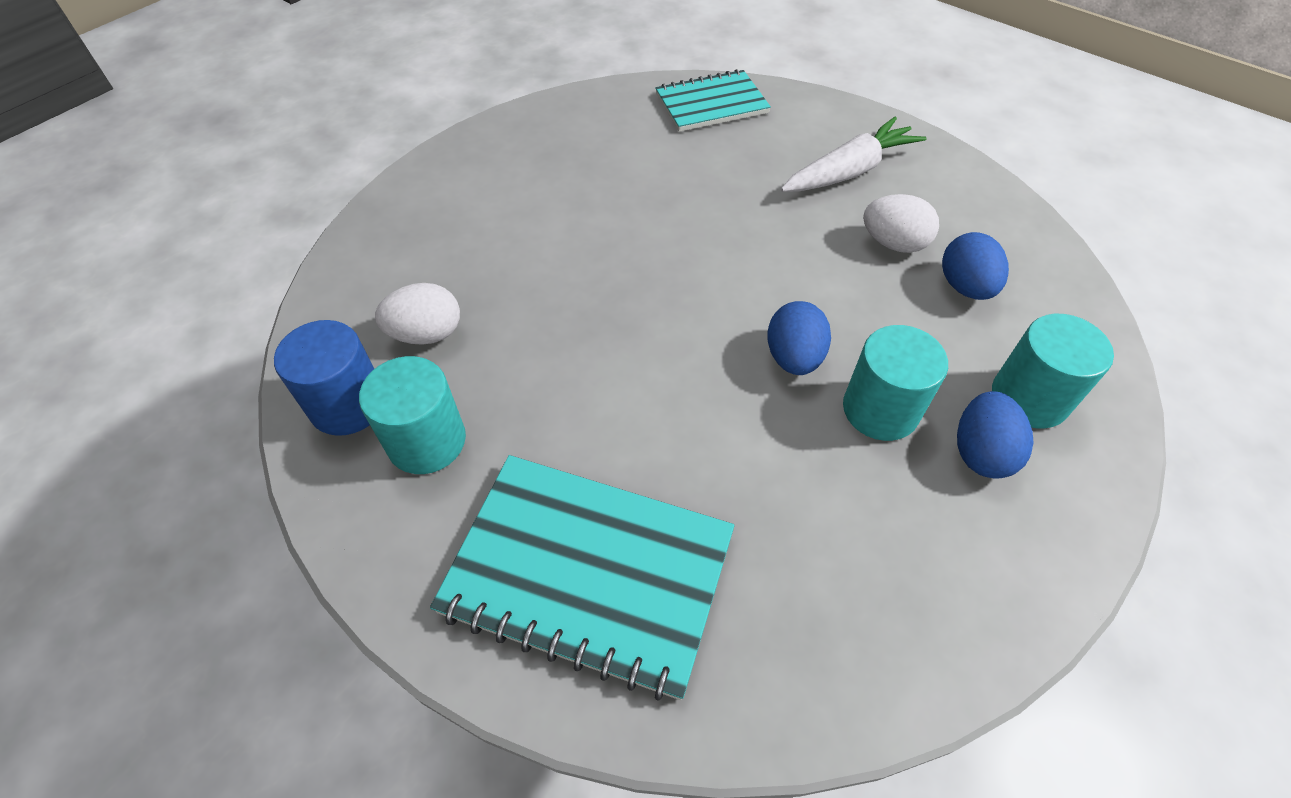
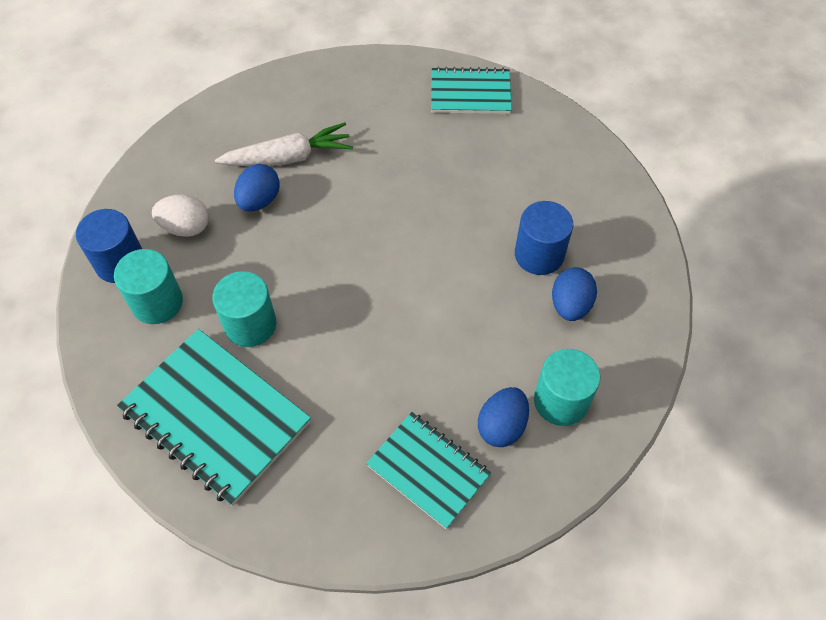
camera: 20 degrees right, 5 degrees up
(793, 357) = (415, 320): blue egg -> blue egg (259, 200)
(849, 171) = (542, 184): white carrot -> white carrot (288, 157)
(880, 409) = (452, 375): turquoise cylinder -> turquoise cylinder (250, 324)
(893, 243) = (539, 254): white egg -> blue cylinder
(926, 543) = (428, 470): none -> turquoise notebook

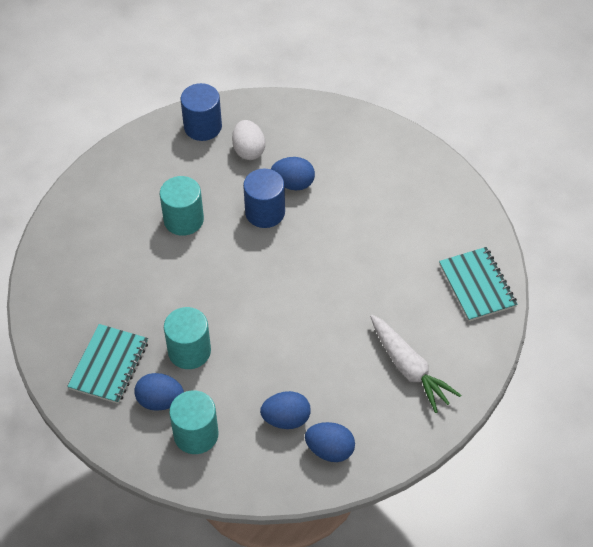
camera: 70 degrees right, 5 degrees down
(157, 302) = (179, 160): turquoise cylinder -> turquoise cylinder (189, 351)
(216, 417) = (105, 228): turquoise notebook -> none
(288, 157) = (343, 186): white carrot -> white carrot (409, 368)
(539, 254) = (326, 384): blue cylinder -> blue cylinder (265, 212)
(621, 277) = (330, 450): none -> blue egg

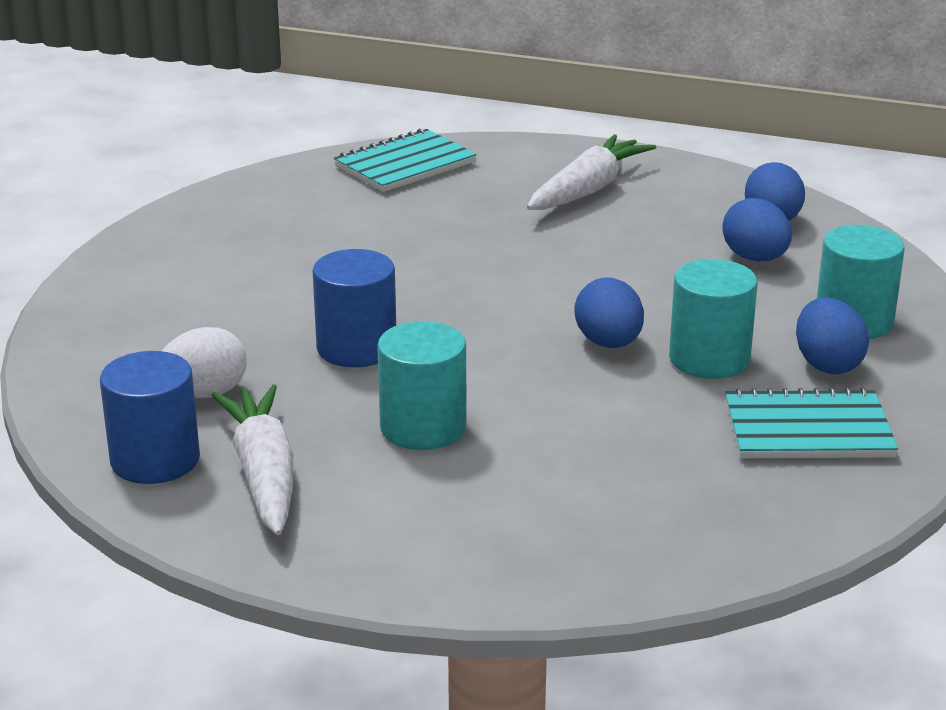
camera: 110 degrees left, 25 degrees down
(174, 159) = (263, 474): none -> white carrot
(293, 184) = (272, 334): blue egg -> blue egg (608, 343)

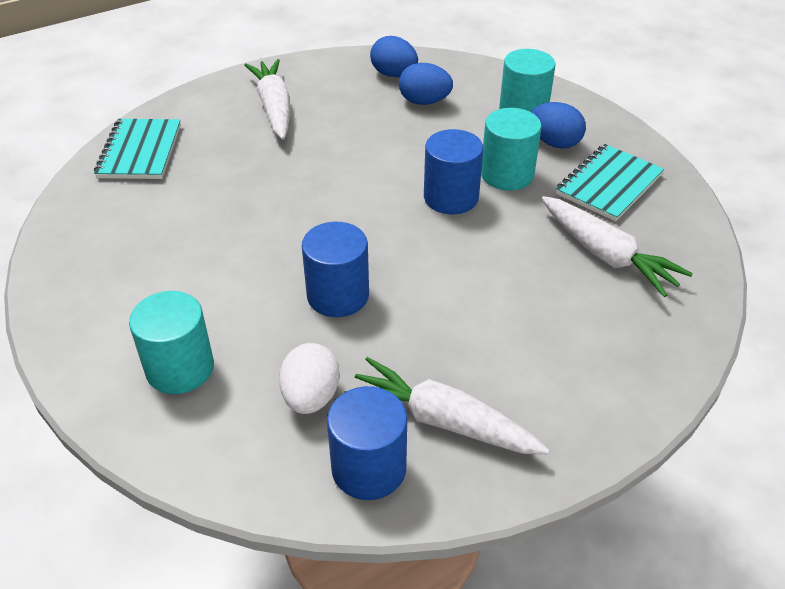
camera: 50 degrees left, 15 degrees up
(423, 427) = (462, 318): turquoise cylinder -> turquoise cylinder (180, 368)
(608, 343) = (451, 197): blue egg -> blue cylinder
(667, 475) = (606, 255): none -> white carrot

